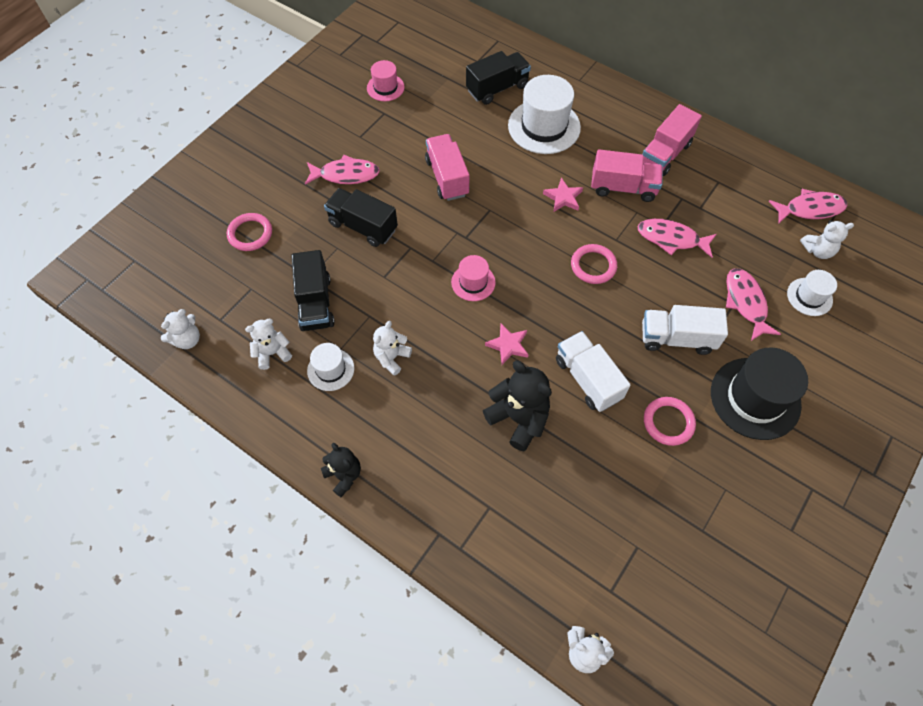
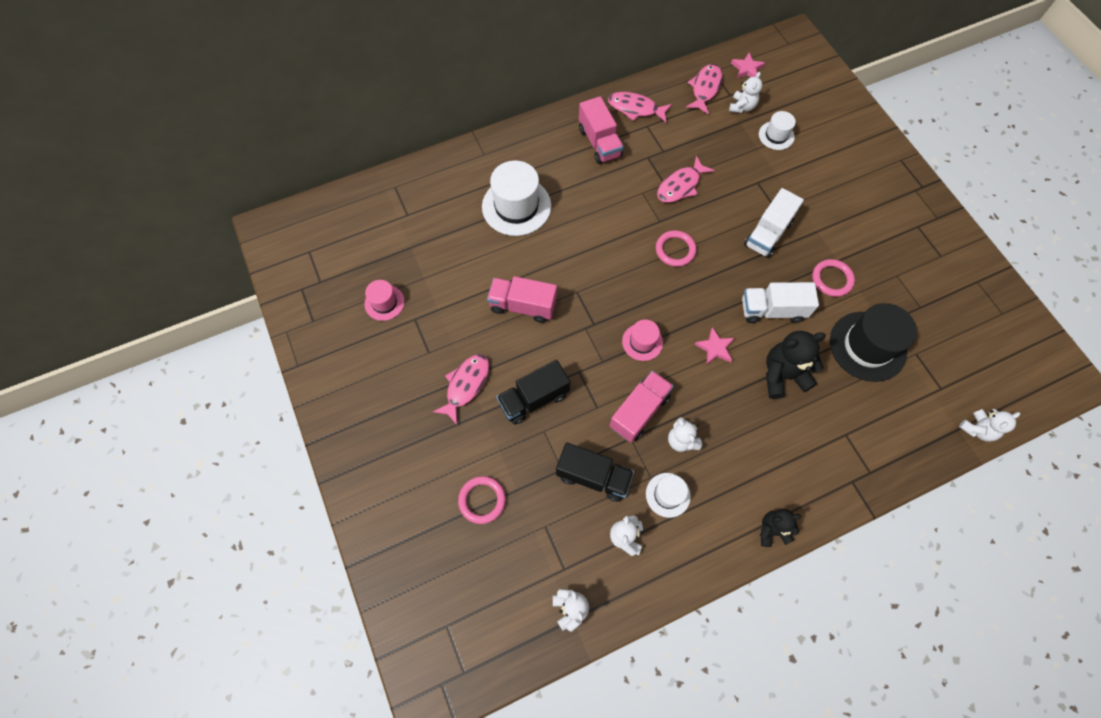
camera: 60 degrees left, 5 degrees up
(497, 88) = (450, 217): black truck -> none
(563, 197) = (598, 233): pink star -> pink star (747, 69)
(623, 188) = (614, 188): pink truck -> pink truck (639, 411)
(746, 303) = (761, 175): pink fish -> pink fish (635, 108)
(755, 398) = (838, 216): black hat -> black hat (867, 346)

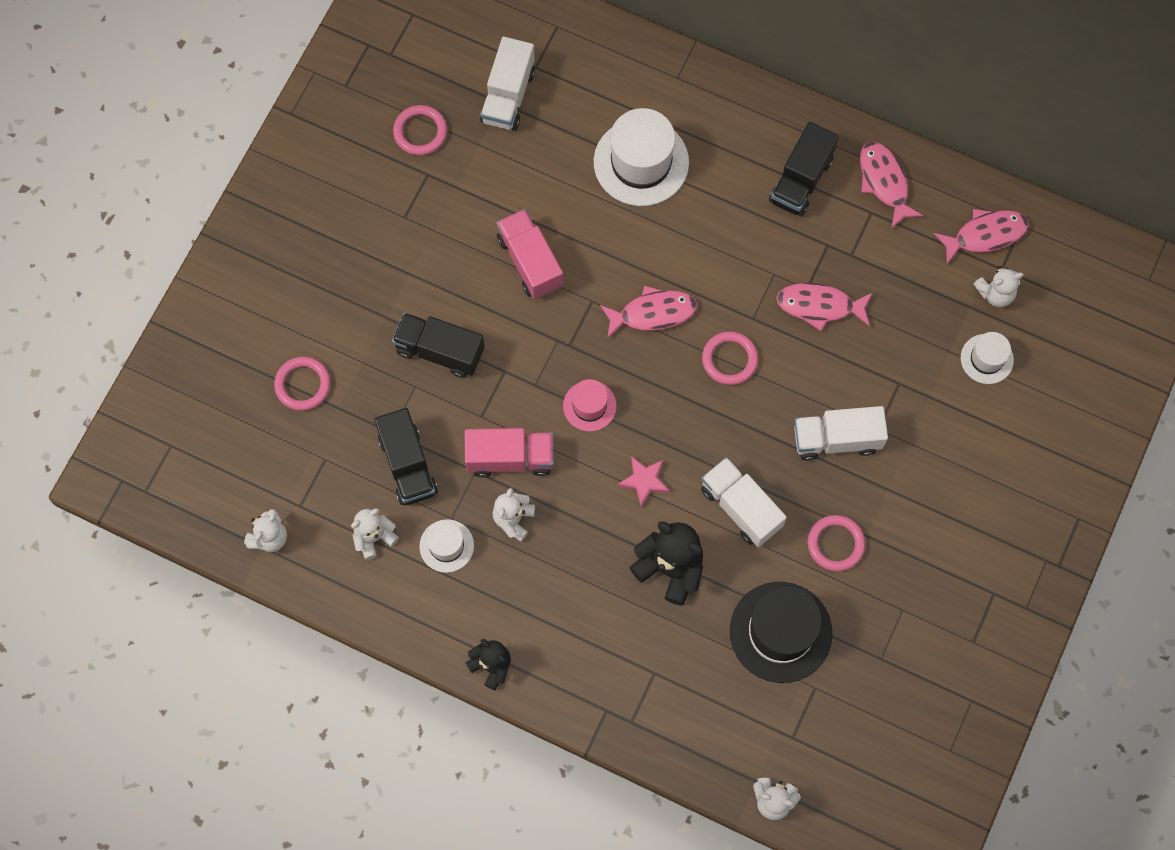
camera: 50 degrees right, 5 degrees up
(384, 302) = (420, 132): pink hat -> pink ring
(410, 241) = (508, 96): none -> white truck
(466, 385) = (400, 279): pink fish -> pink fish (653, 313)
(599, 142) = (801, 180): pink truck -> black truck
(747, 69) = (1061, 260): pink star -> none

